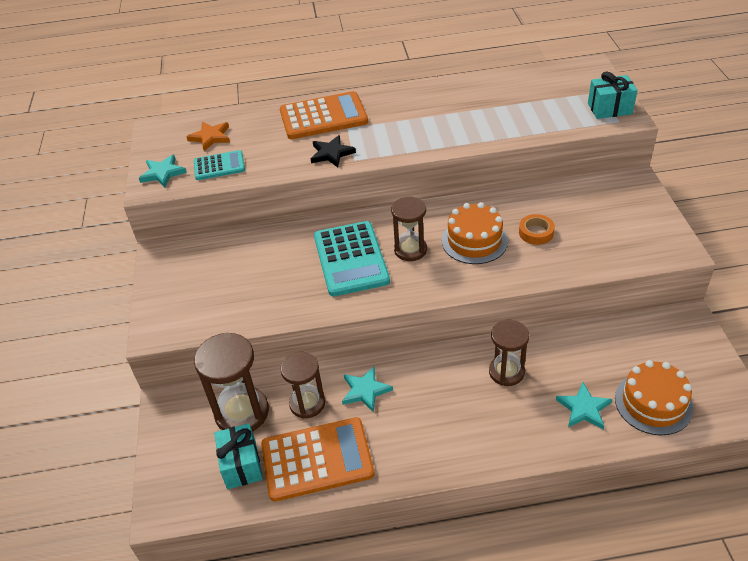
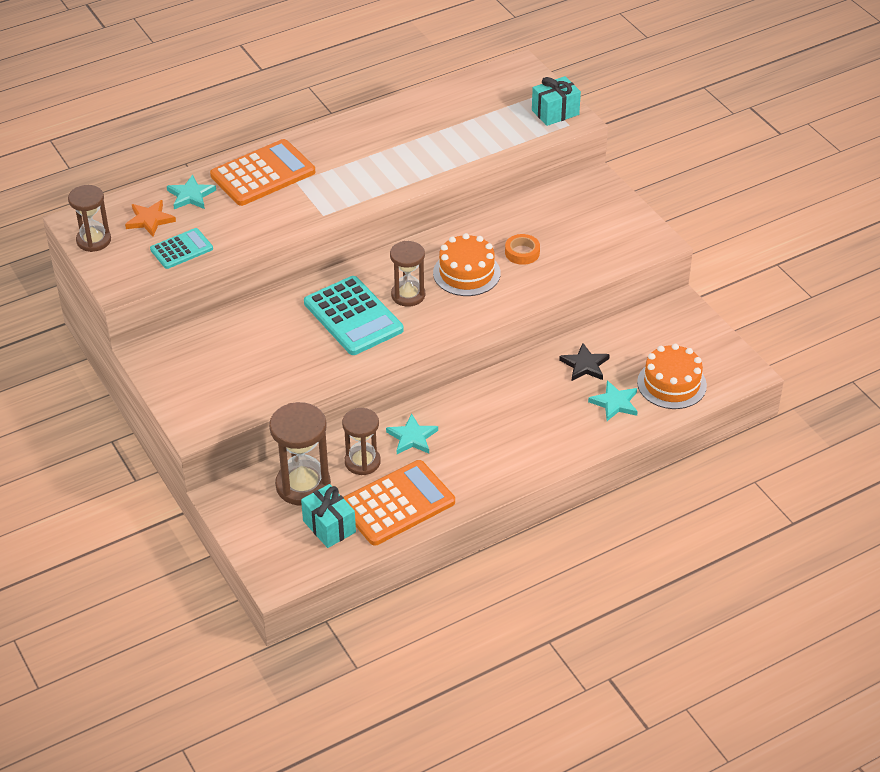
camera: 25 degrees left, 0 degrees up
(163, 173) = (123, 269): turquoise star -> turquoise star (191, 195)
(331, 153) = (295, 213): black star -> black star (585, 365)
(506, 372) = (535, 389): brown hourglass -> brown hourglass (94, 240)

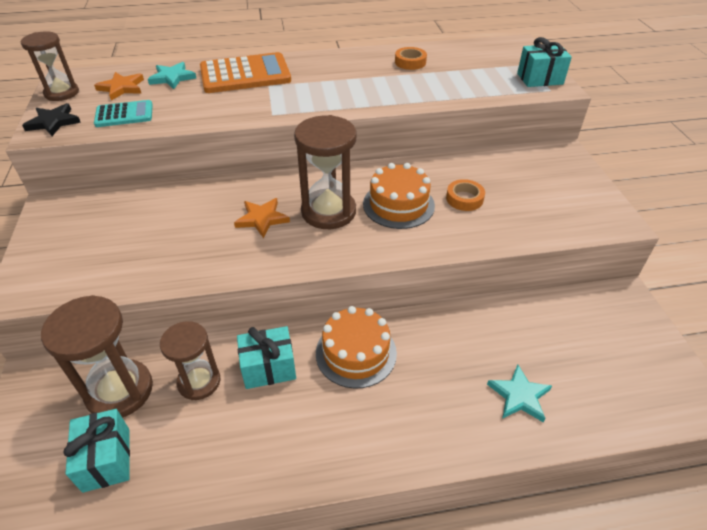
camera: 20 degrees right, 0 degrees up
(353, 317) = (262, 219): turquoise calculator -> orange star
(397, 504) = (201, 454): orange calculator -> none
(408, 295) = (328, 212): brown hourglass -> brown hourglass, size x1.51
(412, 437) = (269, 368): turquoise star -> turquoise gift
(421, 119) = (410, 62): none -> orange tape
(585, 365) = (497, 336): black star -> black star (53, 122)
(671, 384) = (598, 391): orange cake -> orange cake (356, 353)

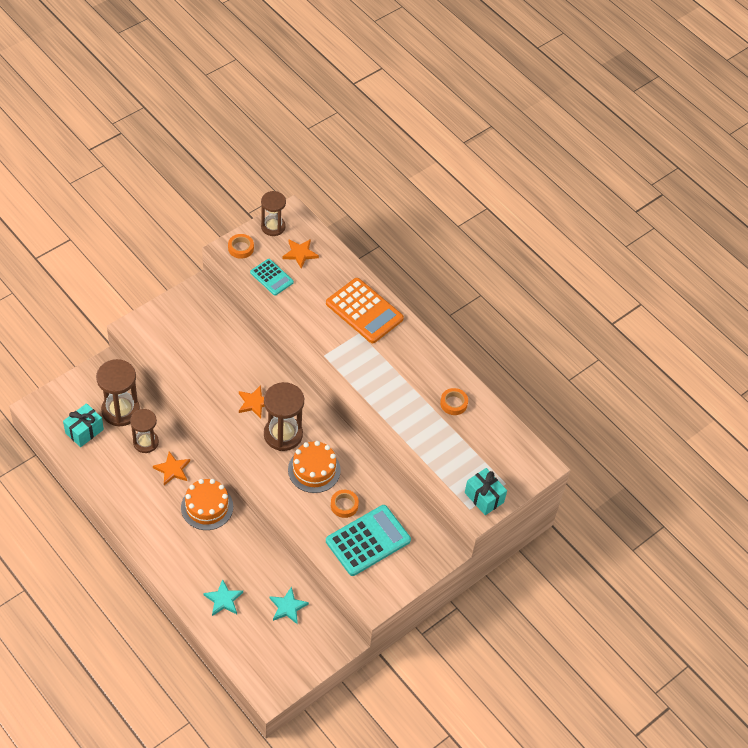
camera: 55 degrees right, 10 degrees up
(53, 122) = (241, 248): black star -> orange tape
(172, 78) = (331, 272): turquoise star -> turquoise star (288, 607)
(269, 368) = (172, 469): turquoise gift -> orange star
(525, 198) = (368, 541): none -> turquoise calculator

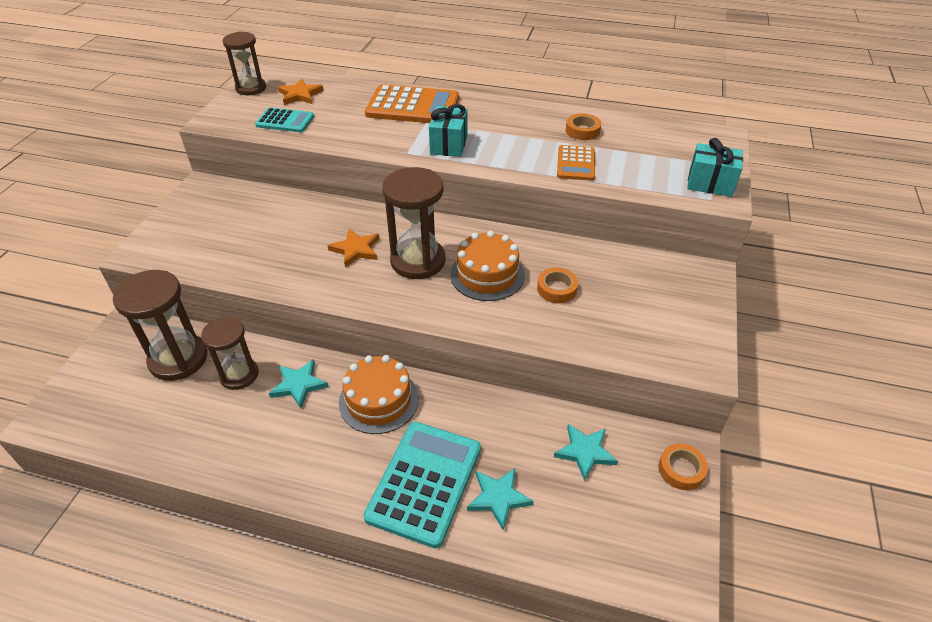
camera: 30 degrees left, 10 degrees down
(84, 431) = (139, 408): turquoise gift -> turquoise gift (449, 144)
(172, 469) = (299, 385): orange star -> turquoise star
(241, 248) = (227, 114): orange tape -> orange tape (681, 469)
(368, 541) = (621, 307): turquoise calculator -> turquoise calculator (425, 482)
(418, 429) = (575, 163): none -> orange calculator

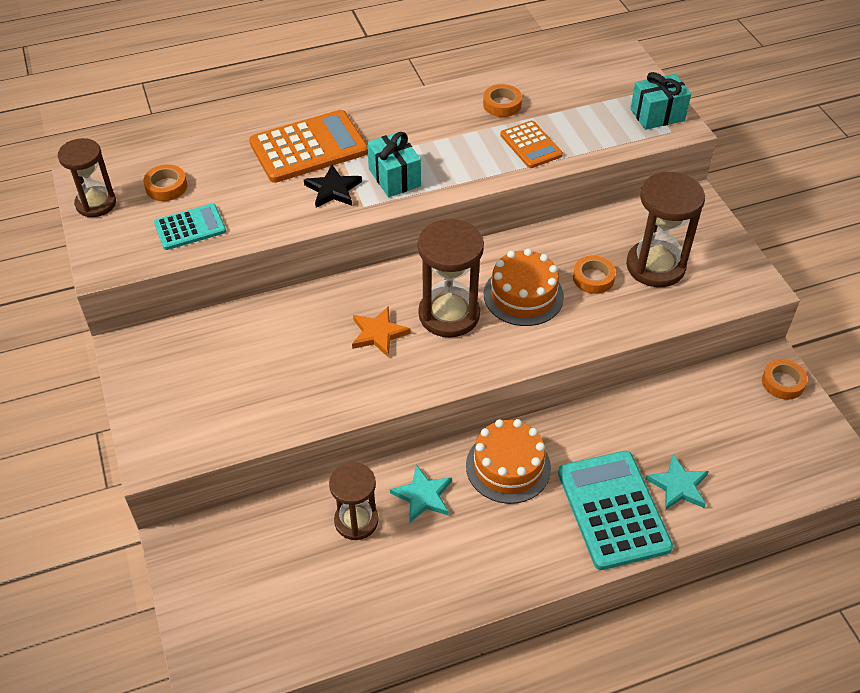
camera: 35 degrees left, 5 degrees up
(178, 359) = (277, 543): brown hourglass -> brown hourglass (655, 266)
(300, 95) = (166, 187): orange star -> orange tape
(399, 135) = (333, 189): none -> black star
(585, 452) = (707, 410): turquoise star -> none

